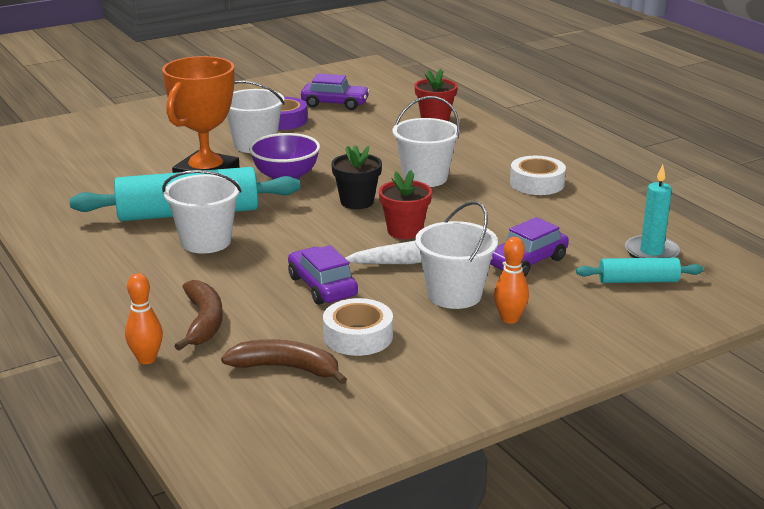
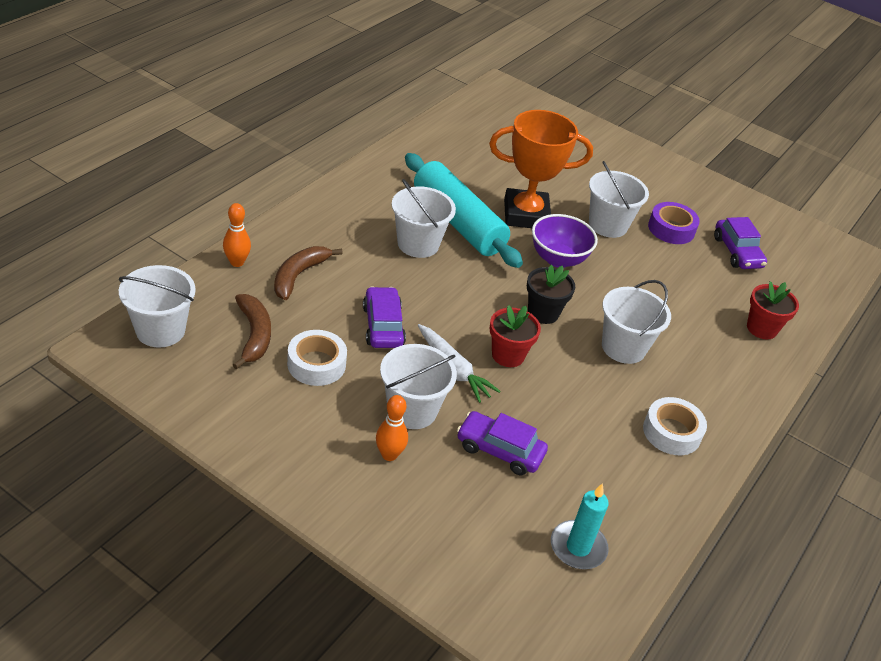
camera: 60 degrees right, 15 degrees up
(203, 322) = (298, 276): brown banana -> brown banana turned 150 degrees clockwise
(234, 434) = (160, 330): none -> white bucket
(322, 286) = (383, 326): purple car -> purple car turned 45 degrees counterclockwise
(638, 281) = (510, 542): turquoise rolling pin -> none

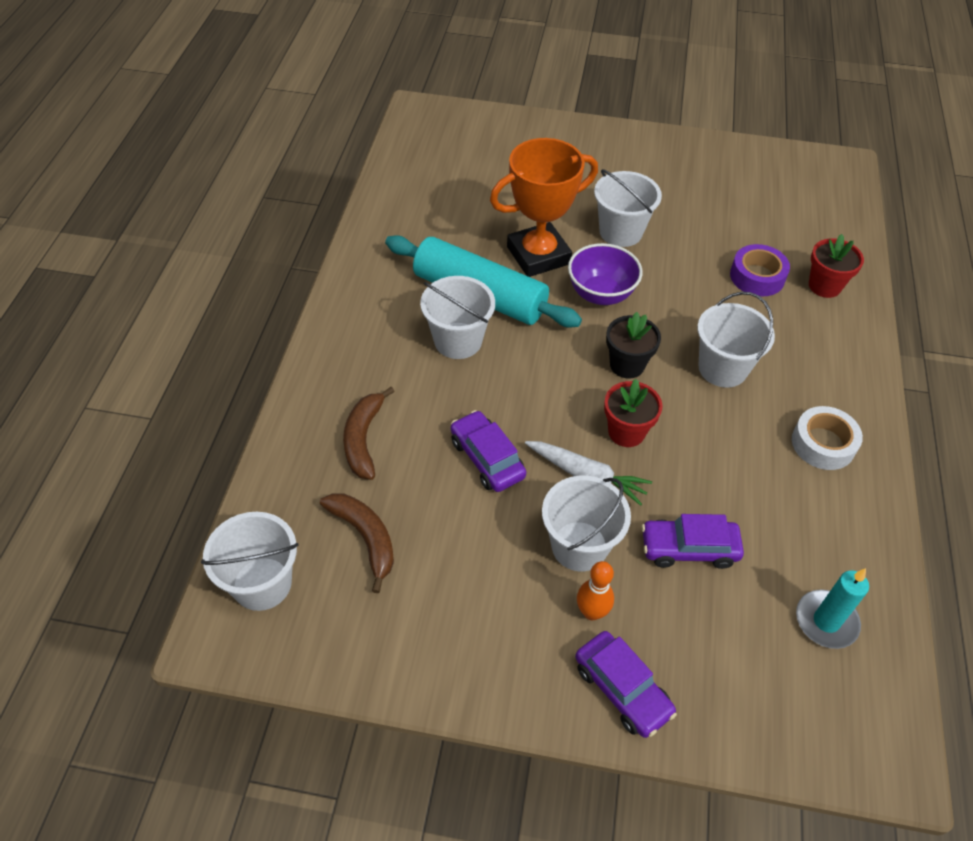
camera: 20 degrees left, 10 degrees up
(237, 262) = (288, 454): orange bowling pin -> none
(316, 364) = (451, 540): white tape -> none
(671, 229) = (679, 210): purple tape -> purple tape (757, 277)
(737, 252) = (751, 209): purple car -> purple car (622, 689)

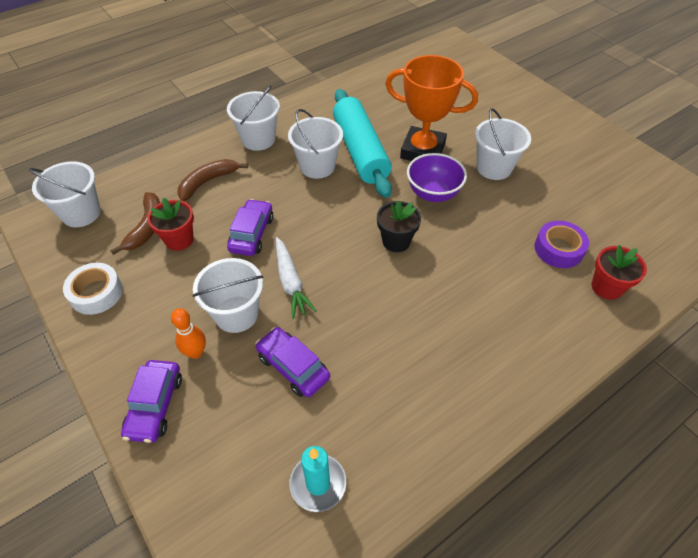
camera: 45 degrees right, 0 degrees up
(626, 432) = (345, 276): red flower pot -> red flower pot (179, 240)
(722, 368) = (456, 285): white bucket -> white bucket (258, 139)
(823, 444) = (466, 380): white tape -> white tape (96, 293)

